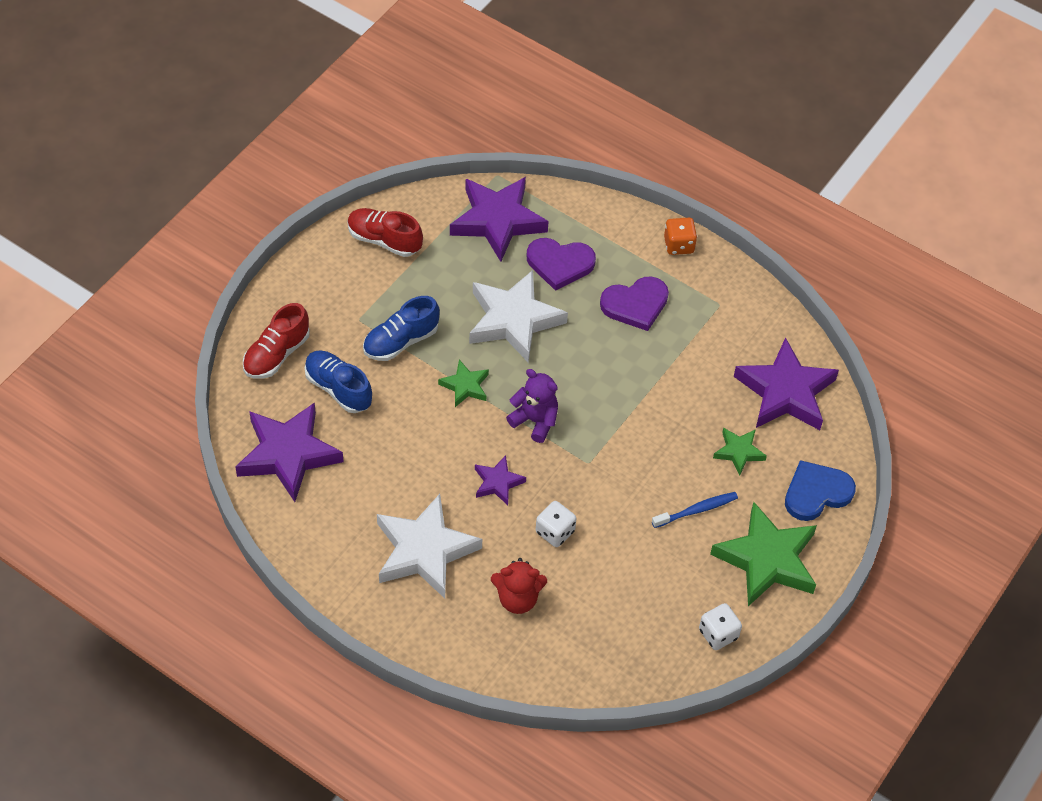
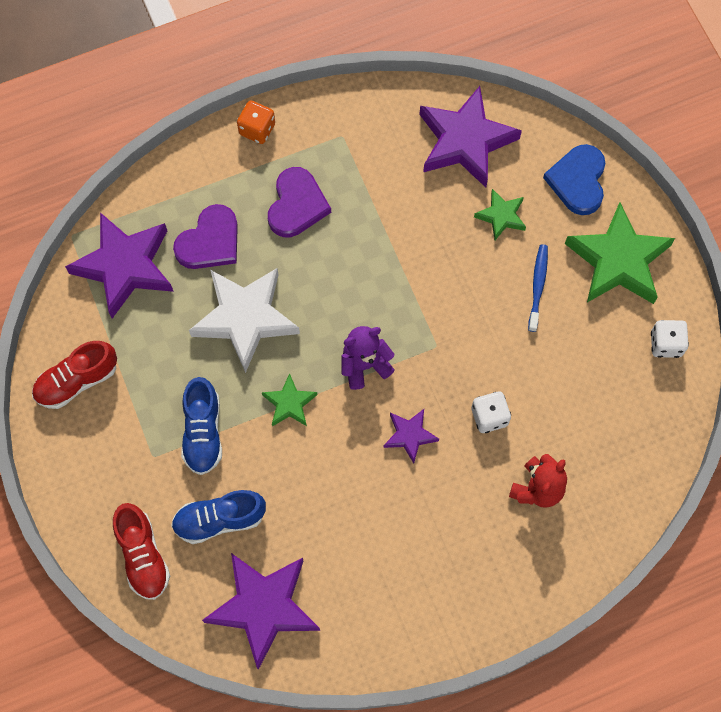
camera: 55 degrees left, 15 degrees up
(424, 551) = (442, 541): white star -> none

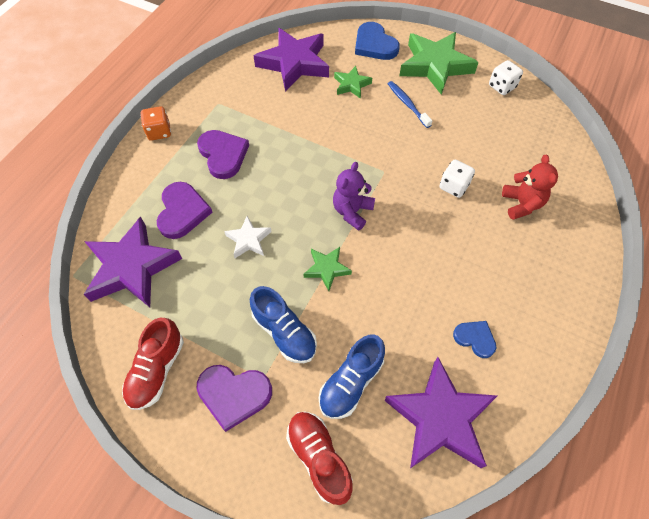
camera: 40 degrees left, 10 degrees down
(120, 452) = (234, 395): none -> purple heart
(143, 555) = (319, 458): red shoe -> red shoe turned 150 degrees counterclockwise
(245, 318) = (248, 240): white star -> white star, size x0.50
(358, 571) = (475, 338): none -> blue heart
(410, 435) = (420, 231): purple star -> none

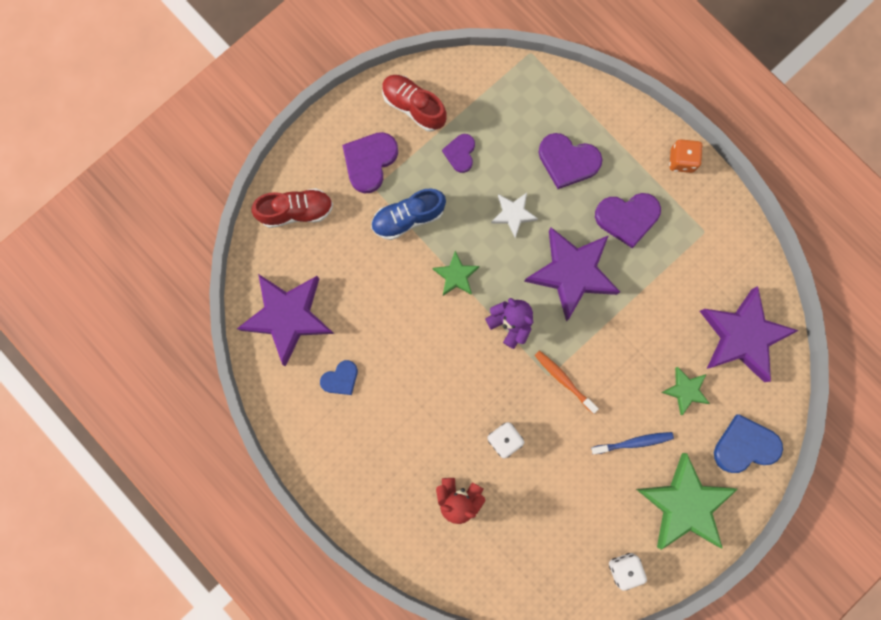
camera: 110 degrees right, 20 degrees up
(132, 267) = (520, 104): purple star -> purple star (572, 273)
(199, 305) = (460, 153): none -> purple heart
(351, 382) = (344, 257): blue shoe -> none
(382, 160) = (563, 380): none -> orange toothbrush

